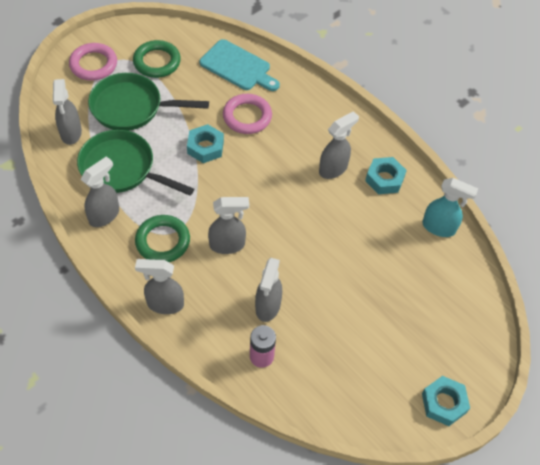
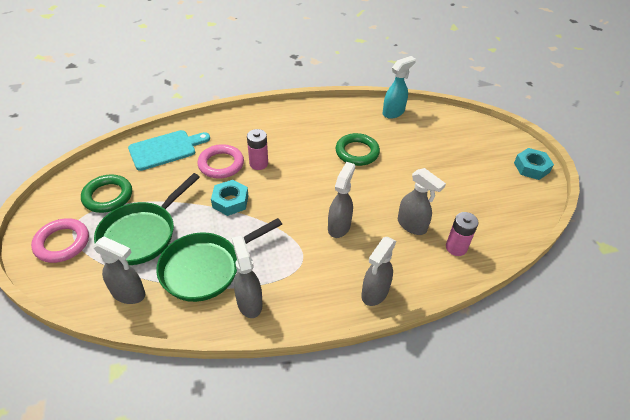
camera: 60 degrees left, 10 degrees down
(162, 241) = (308, 269): green ring -> green ring (357, 152)
(268, 144) = (258, 163): none -> pink battery
(333, 169) = (309, 139): grey spray bottle -> none
(384, 179) = (337, 119): turquoise nut -> none

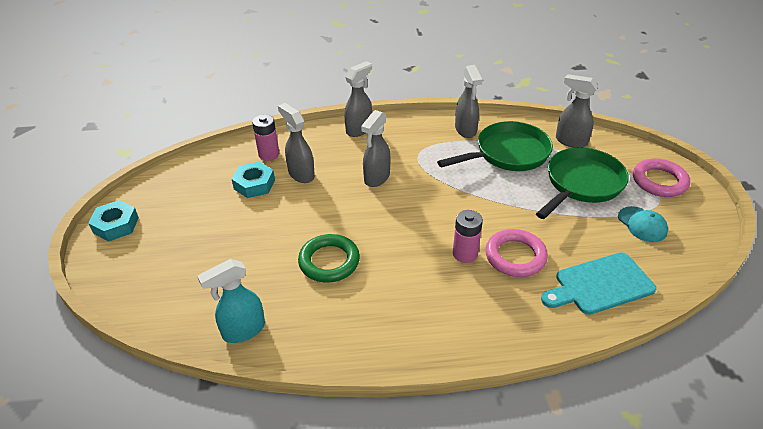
camera: 170 degrees left, 5 degrees down
(108, 196) = (642, 224): green ring -> turquoise cap
(230, 201) = (495, 209): turquoise nut -> turquoise nut (254, 184)

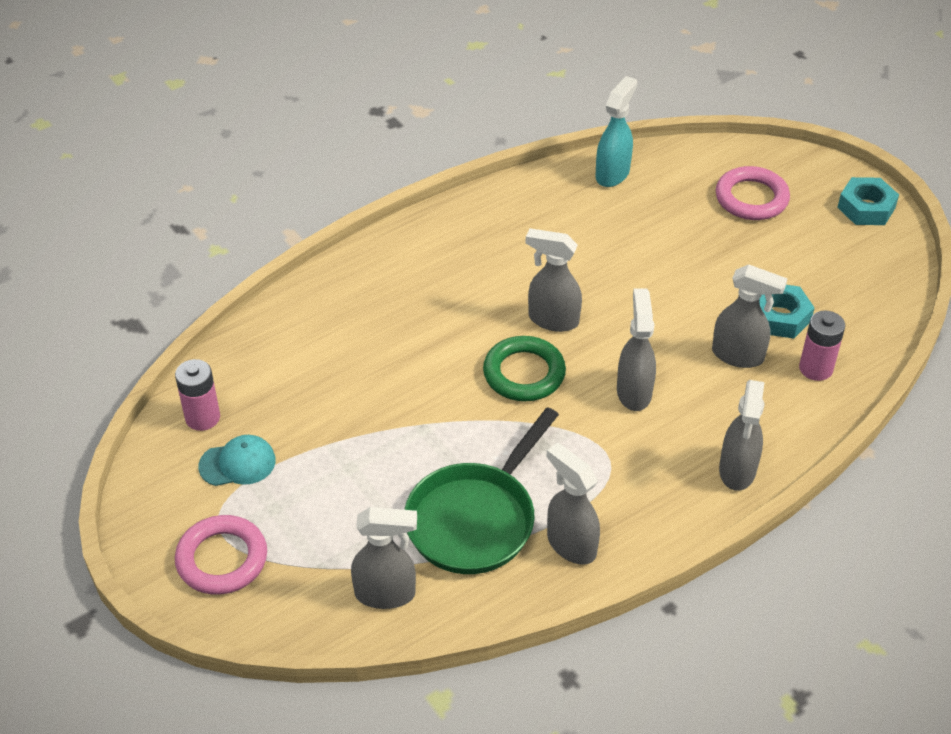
camera: 150 degrees right, 5 degrees up
(329, 261) = (593, 263): green ring -> green ring (524, 373)
(389, 234) = (552, 320): none -> grey spray bottle
(465, 254) = (448, 331): pink battery -> pink battery (202, 417)
(515, 256) = (387, 351): pink ring -> pink ring (751, 198)
(581, 184) = (339, 503): green pan -> none
(600, 285) = (275, 355): turquoise cutting board -> none
(642, 224) = (238, 463): turquoise cap -> turquoise cap turned 135 degrees clockwise

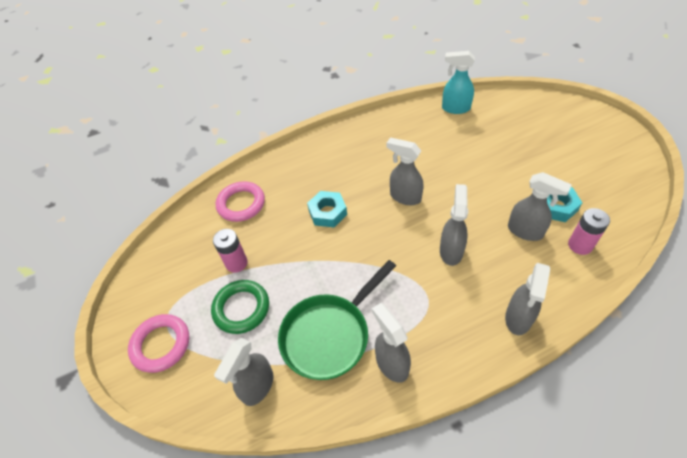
camera: 15 degrees right, 5 degrees up
(202, 417) = (180, 243): pink battery -> pink battery (236, 263)
(238, 463) = (191, 276): turquoise cap -> none
(386, 594) = (257, 386): grey spray bottle -> grey spray bottle turned 105 degrees clockwise
(524, 373) = (380, 231): green ring -> green ring (241, 308)
(612, 174) = (455, 108): turquoise spray bottle -> turquoise spray bottle turned 120 degrees counterclockwise
(751, 198) = (541, 127): pink ring -> pink ring (241, 204)
(866, 208) = (618, 137): turquoise nut -> turquoise nut (327, 212)

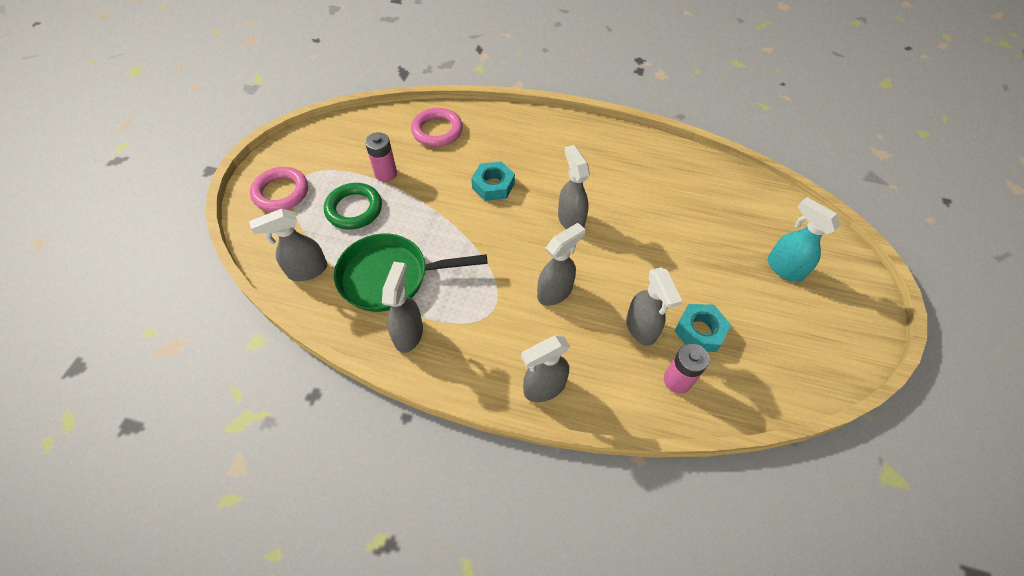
camera: 35 degrees right, 5 degrees up
(455, 108) = (715, 175): turquoise spray bottle -> turquoise spray bottle (784, 268)

